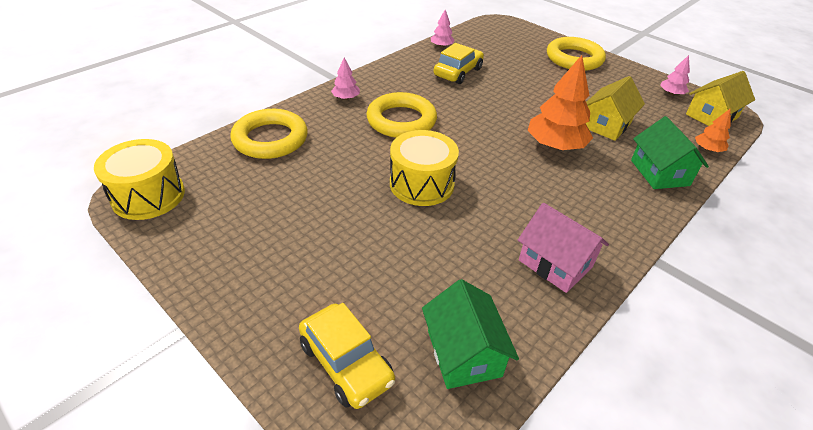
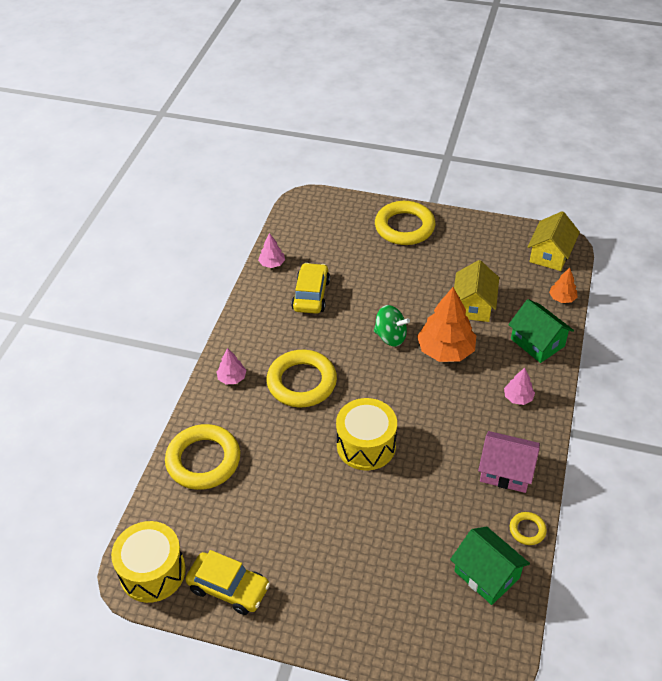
camera: 25 degrees left, 5 degrees up
(346, 363) = (418, 623): yellow car -> yellow car (229, 588)
(508, 119) = (390, 337): none -> green spinning top
(545, 330) = (527, 530): none -> yellow ring
(671, 94) = (508, 240): pink tree -> pink tree (518, 398)

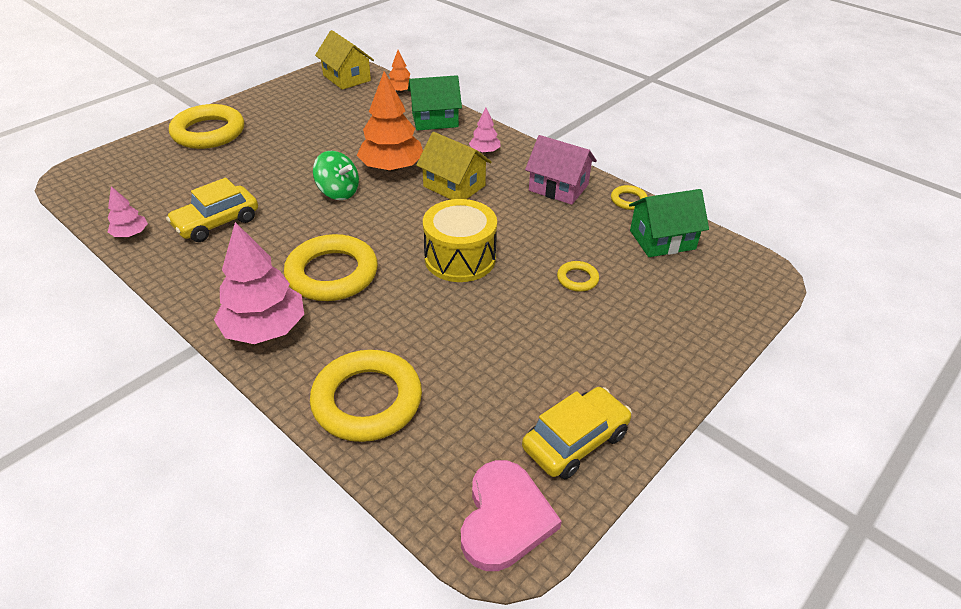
camera: 65 degrees left, 5 degrees down
(152, 572) = (505, 518): yellow drum -> pink heart
(232, 378) = (265, 329): pink tree -> pink tree, size x2.00
(311, 295) = (217, 223): yellow car -> yellow car turned 75 degrees counterclockwise
(390, 337) = (338, 192): green spinning top -> green spinning top turned 75 degrees clockwise
(392, 530) = (577, 279): none -> yellow ring
(473, 305) = (356, 134): yellow house -> yellow house (454, 186)
(506, 471) = (558, 187): pink house -> pink house turned 75 degrees clockwise

